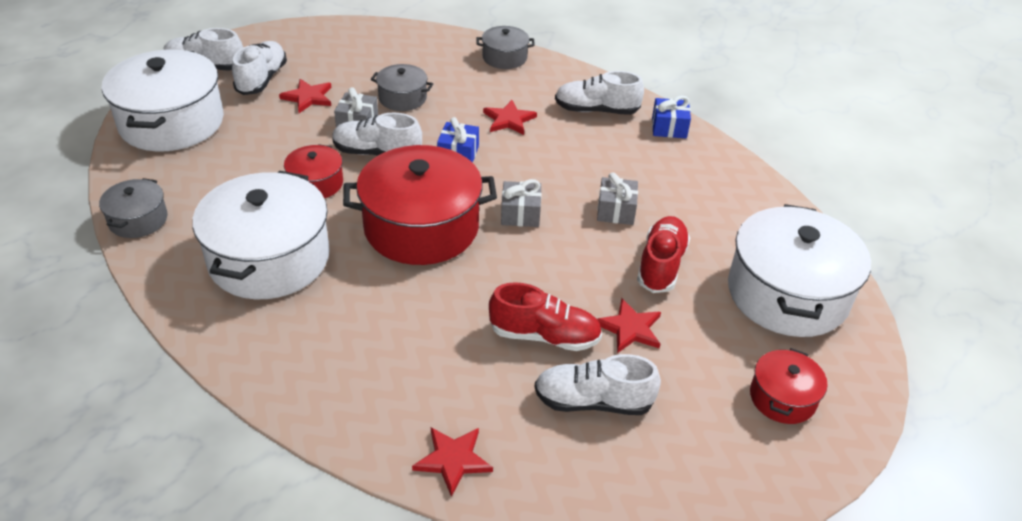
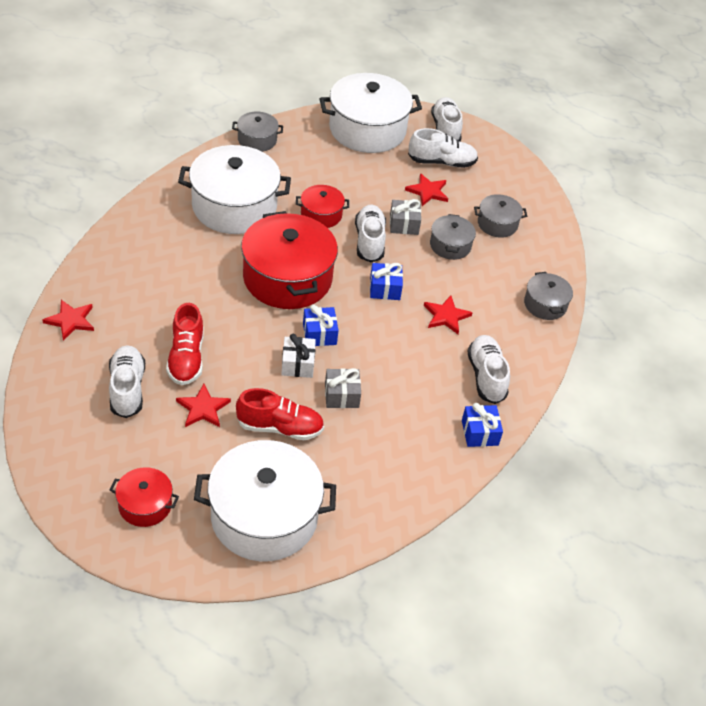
camera: 75 degrees right, 5 degrees up
(379, 62) = (497, 224): none -> grey pot
(520, 214) = (319, 334): grey gift -> blue gift
(566, 238) = (297, 364): none -> white gift

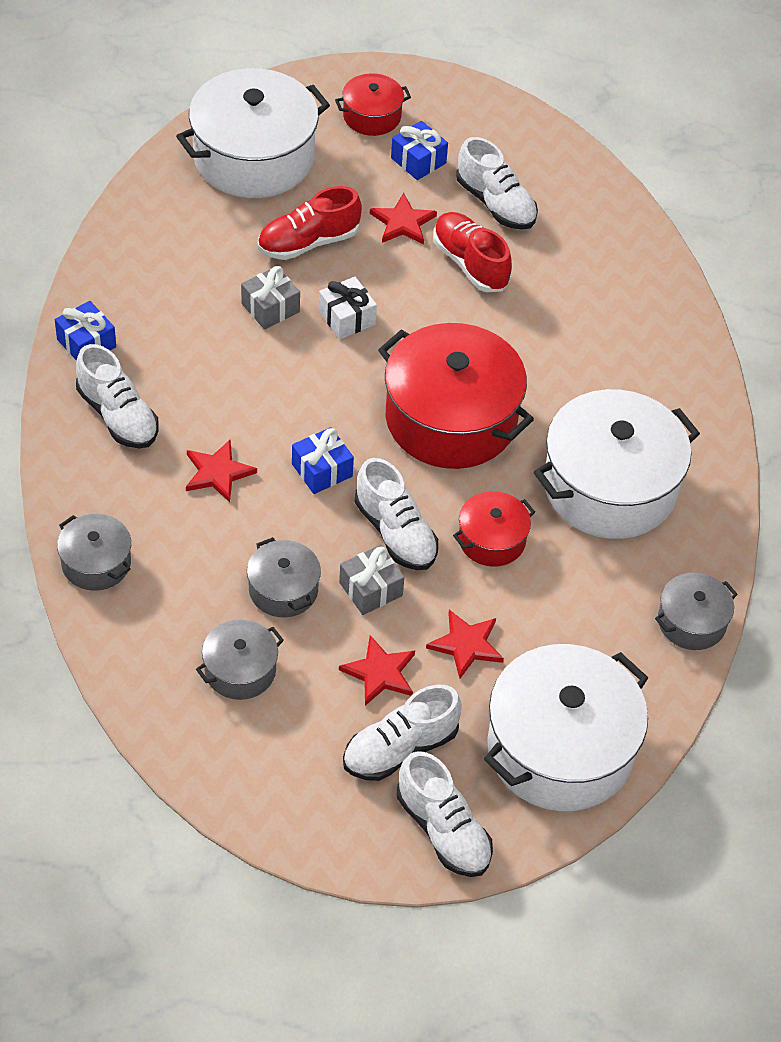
camera: 150 degrees right, 5 degrees up
(70, 321) = (628, 241): red star -> red star (466, 645)
(319, 334) = (352, 366): blue gift -> blue gift (418, 160)

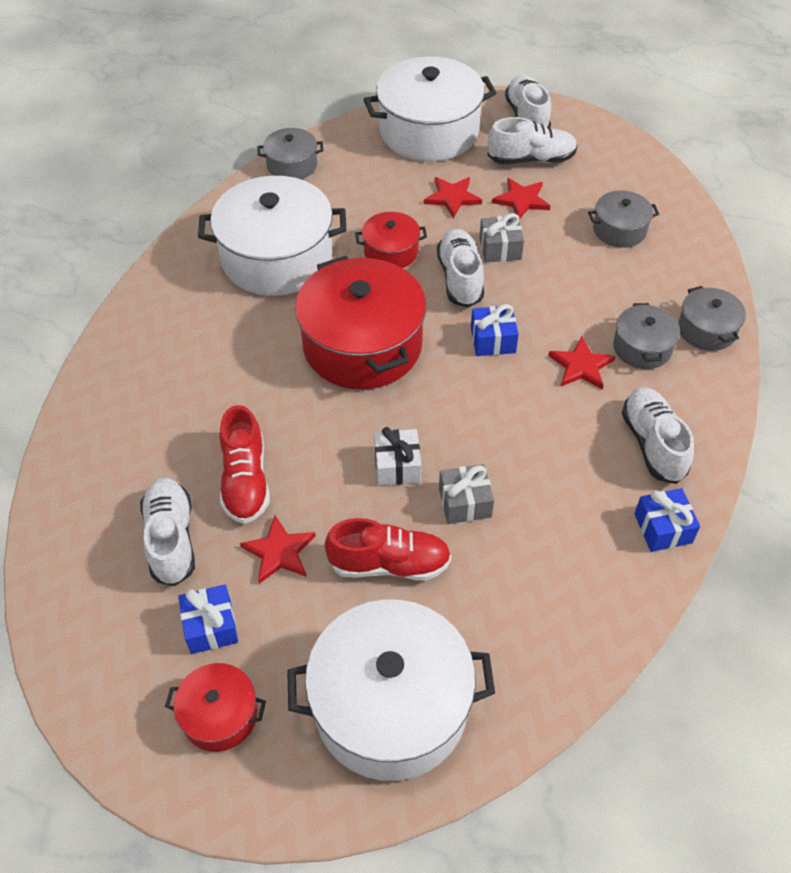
camera: 150 degrees left, 0 degrees up
(283, 589) = (565, 268): grey pot -> grey pot (642, 347)

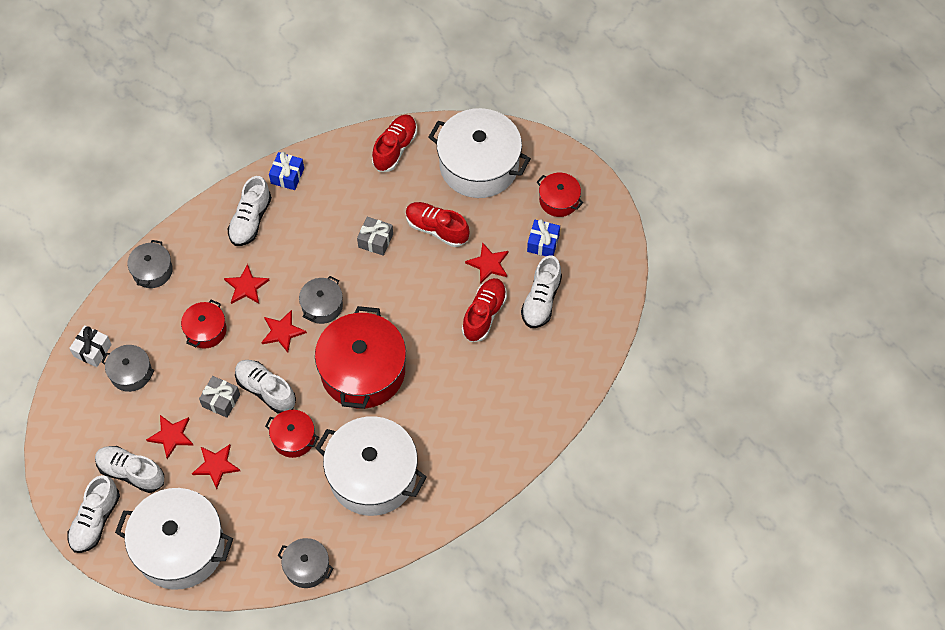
camera: 150 degrees left, 10 degrees up
(397, 466) = (396, 280): white gift -> white gift (92, 350)
(460, 278) = (266, 390): white shoe -> white shoe turned 105 degrees clockwise
(493, 340) = (282, 332): blue gift -> red star
(545, 660) = (395, 148): none -> red shoe
(582, 301) = (206, 330): none -> red pot
(642, 347) = (200, 279): grey pot -> grey pot (322, 306)

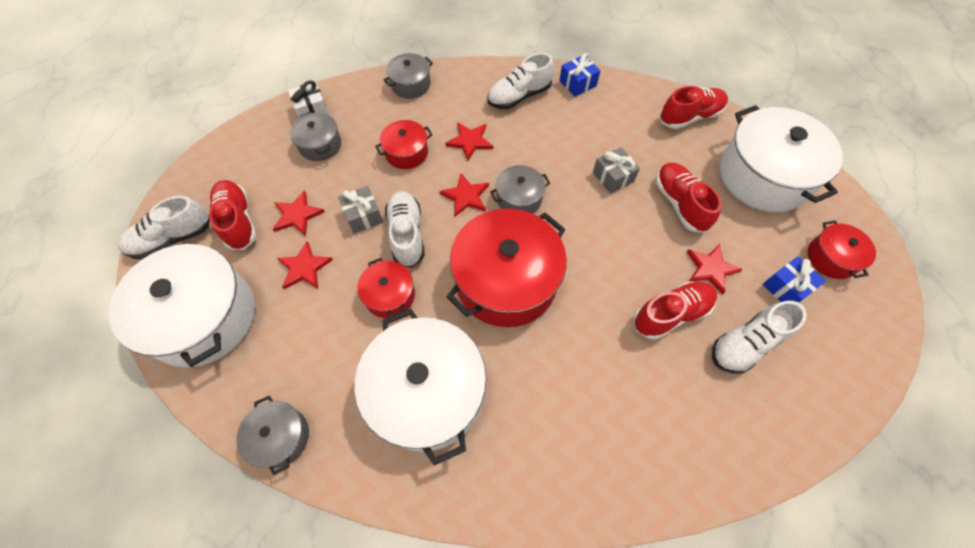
camera: 40 degrees right, 0 degrees up
(131, 472) = (238, 221): white shoe -> red shoe

